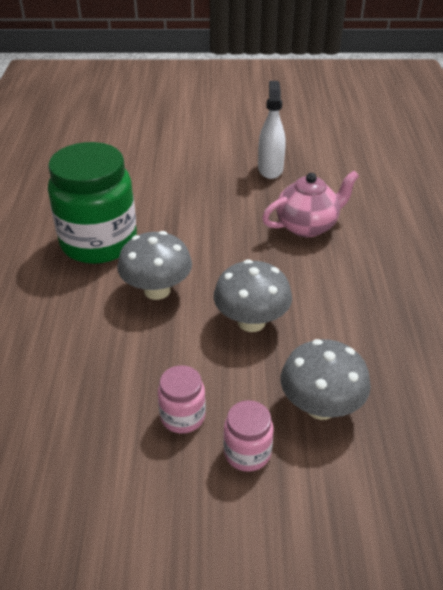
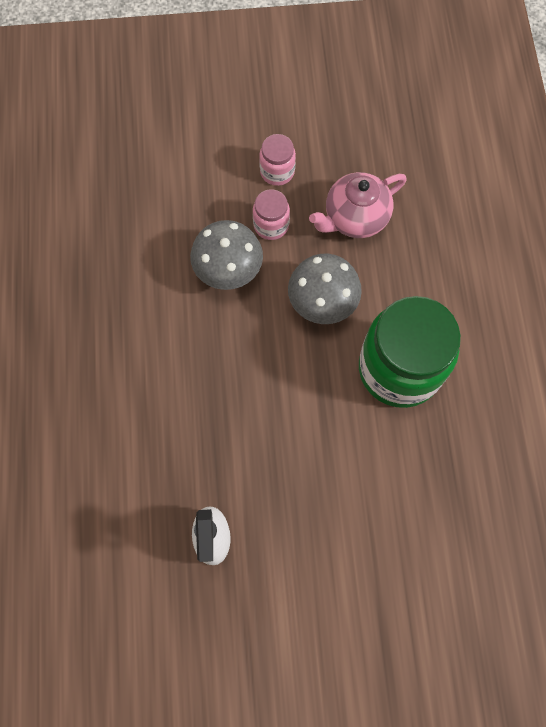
camera: 175 degrees right, 30 degrees up
(247, 453) = (226, 147): pink jar -> pink jar (271, 225)
(307, 226) = (169, 417): pink teapot -> pink teapot (355, 218)
(320, 406) = (171, 188): grey mushroom -> none

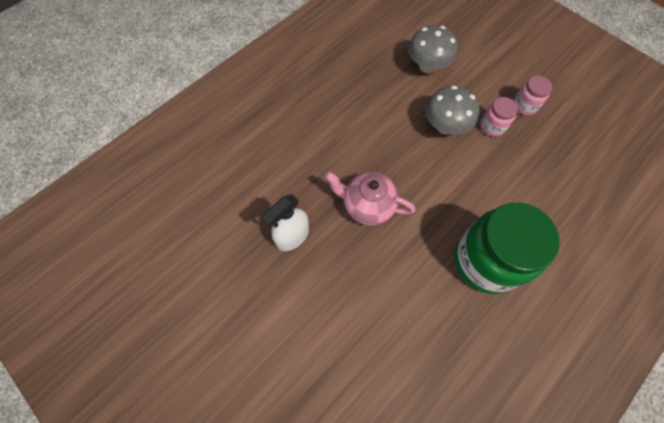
camera: 50 degrees right, 5 degrees down
(322, 302) = (478, 187): grey mushroom -> grey mushroom (427, 66)
(355, 218) = (545, 165): pink teapot -> pink teapot (367, 205)

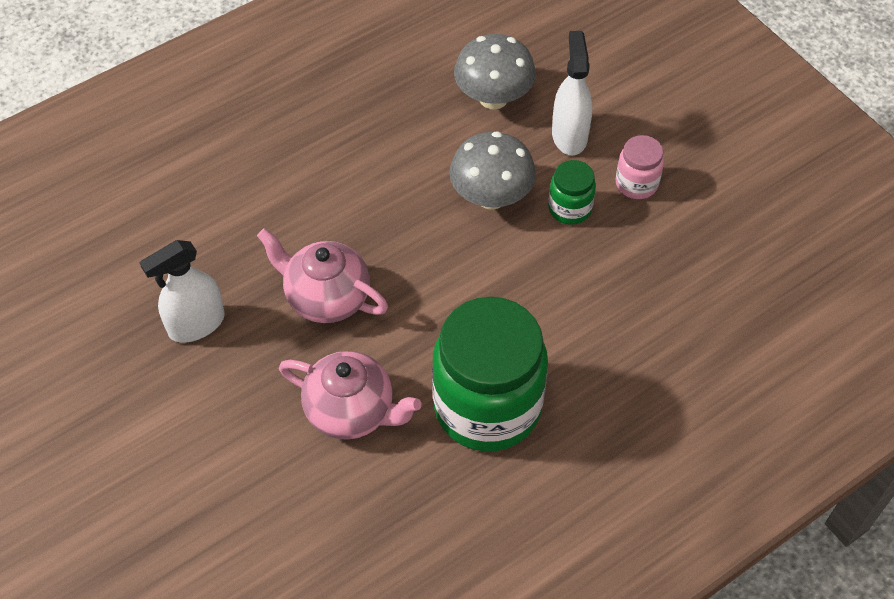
camera: 10 degrees right, 10 degrees down
(404, 279) = (351, 411): none -> pink teapot
(477, 82) = (569, 135): none -> white spray bottle
(492, 126) = (569, 208): pink jar -> green jar

